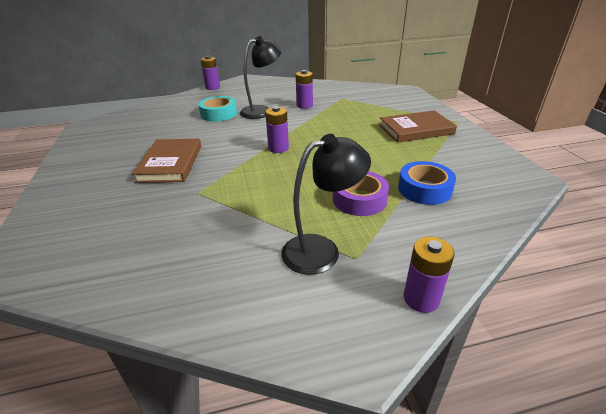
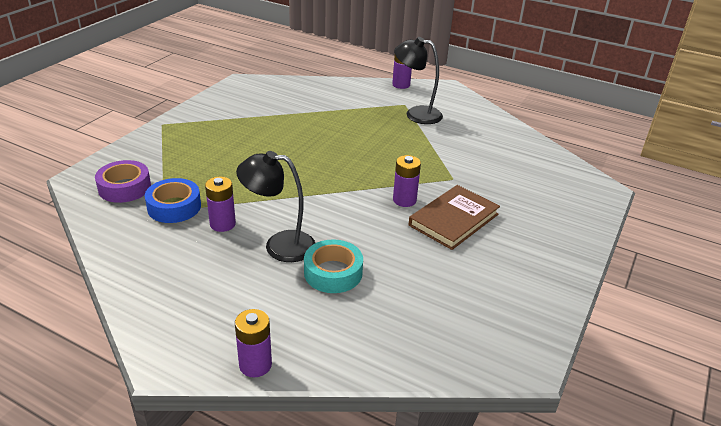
camera: 140 degrees left, 0 degrees up
(278, 148) = (344, 183): purple battery -> purple battery (404, 200)
(359, 199) = (356, 121): purple tape -> purple tape (124, 187)
(416, 129) = (208, 137): brown book -> none
(424, 189) = (309, 107): blue tape -> blue tape (174, 207)

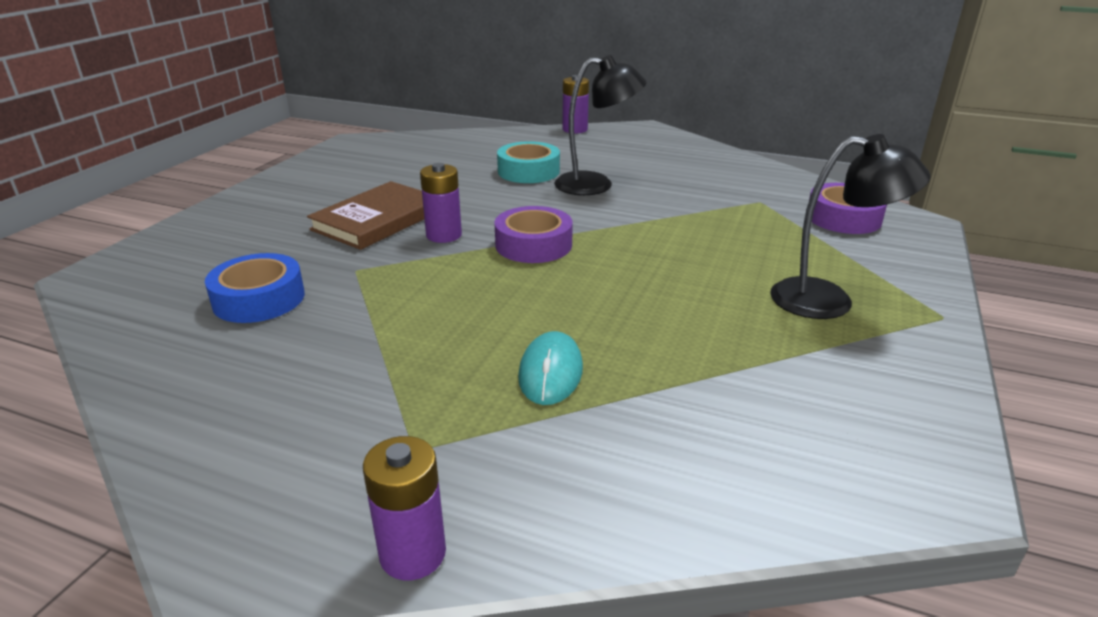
camera: 175 degrees right, 5 degrees down
(174, 207) = (752, 205): blue tape -> blue tape (259, 299)
(222, 224) = (675, 195): purple battery -> none
(346, 186) = (533, 245): none -> purple tape
(353, 120) = (550, 372): none -> turquoise mouse
(416, 114) = (388, 413): black lamp -> black lamp (829, 301)

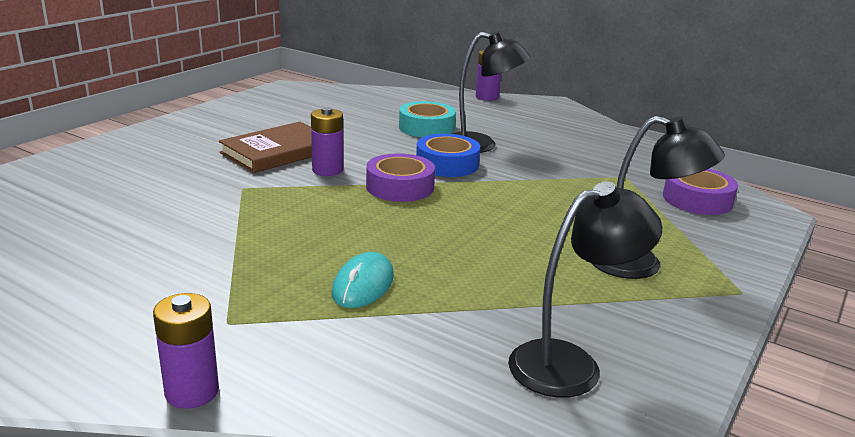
camera: 10 degrees right, 5 degrees down
(259, 299) = (157, 199): blue tape -> blue tape (447, 164)
(823, 433) = (570, 364): none -> black lamp

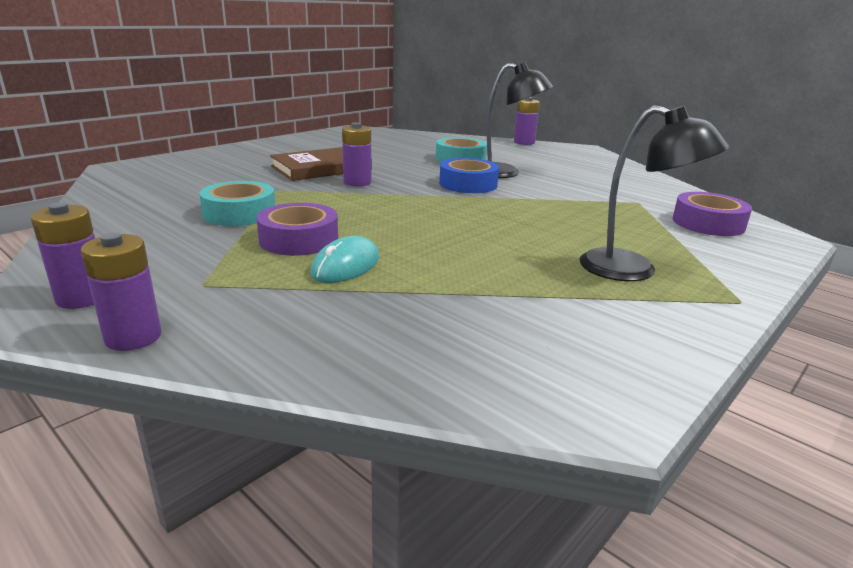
camera: 10 degrees right, 0 degrees up
(110, 351) = (82, 298): none -> purple battery
(218, 225) = (239, 213): none -> turquoise tape
(400, 187) = (417, 197): purple tape -> purple tape (299, 240)
(570, 364) = (530, 349): black lamp -> none

